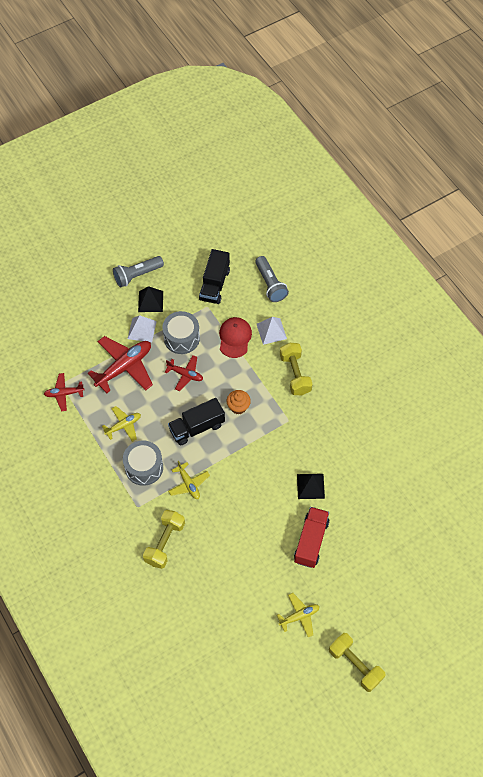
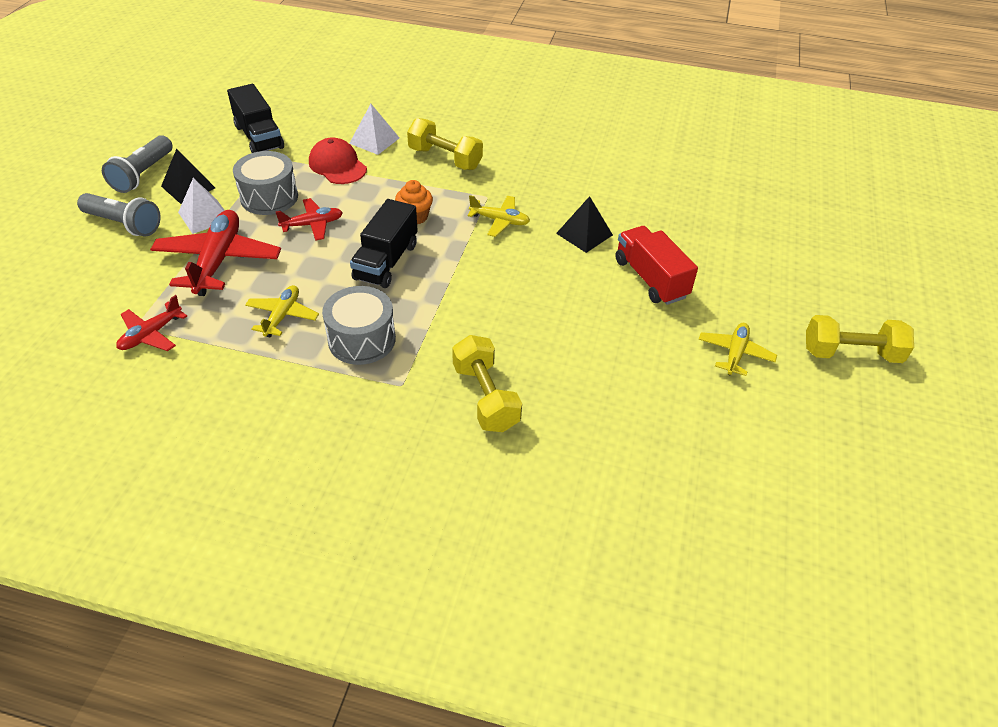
camera: 45 degrees left, 15 degrees down
(188, 484) = (442, 319): yellow plane -> yellow plane (500, 221)
(270, 284) = (327, 108): grey flashlight -> grey flashlight (124, 224)

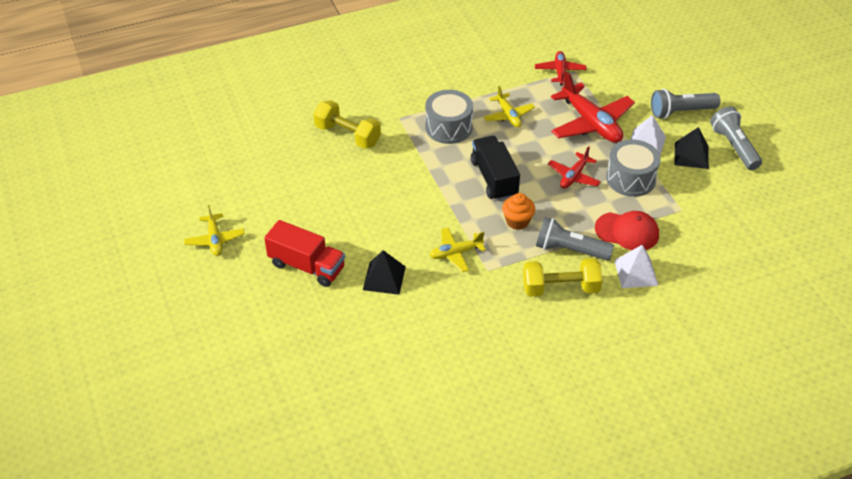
camera: 145 degrees right, 0 degrees up
(259, 137) = (719, 221): black truck -> none
(401, 177) = (569, 250): none -> grey flashlight
(851, 353) = (133, 283): yellow dumbbell -> none

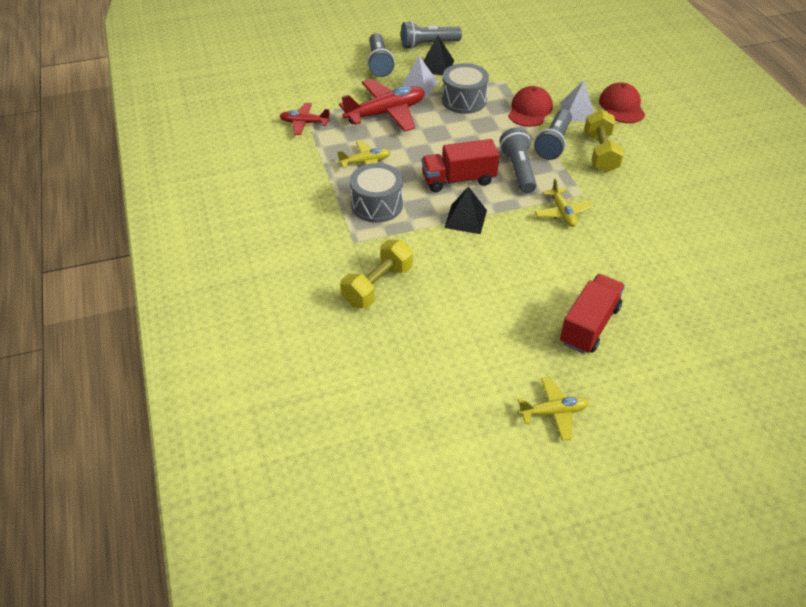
camera: 85 degrees left, 0 degrees up
(384, 278) = (600, 264): black pyramid -> black pyramid (465, 219)
(494, 178) = (458, 180): black truck -> red truck
(517, 221) = (518, 170): orange cupcake -> grey flashlight
(574, 176) = (458, 131): red plane -> none
(657, 313) = (621, 106): none -> red cap

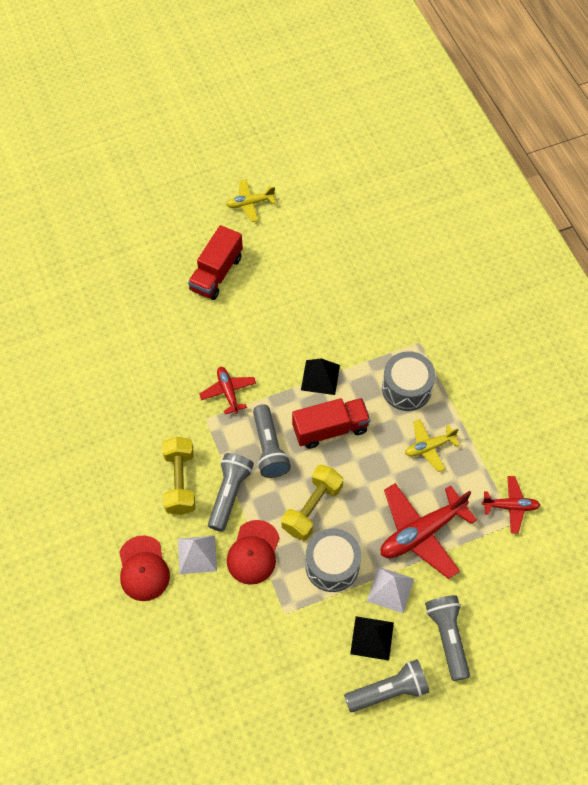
camera: 175 degrees right, 15 degrees up
(378, 286) = (390, 297): yellow dumbbell -> yellow dumbbell (312, 508)
(562, 213) = (228, 392): yellow plane -> red plane

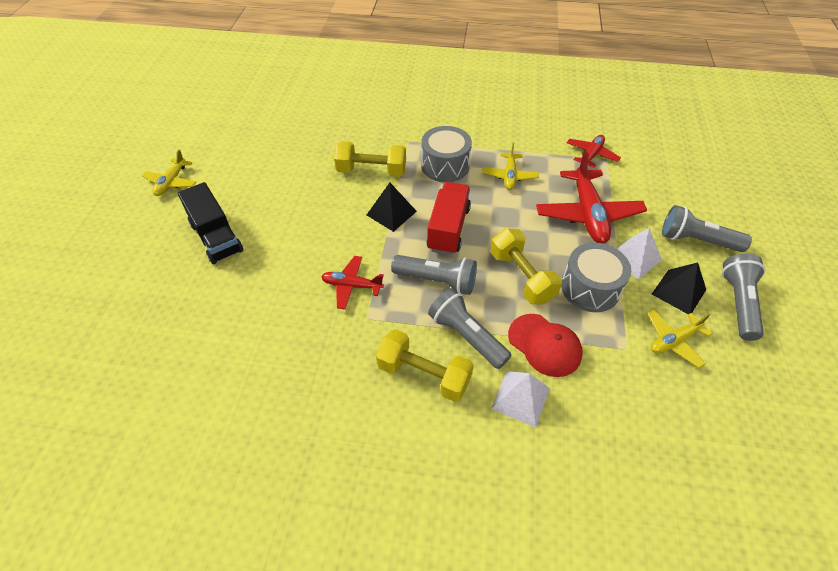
camera: 60 degrees left, 10 degrees down
(143, 568) = (510, 463): red cap -> none
(216, 273) = (216, 237): red truck -> black truck
(314, 648) = (673, 341): none -> yellow plane
(360, 335) = (371, 171): none -> yellow dumbbell

